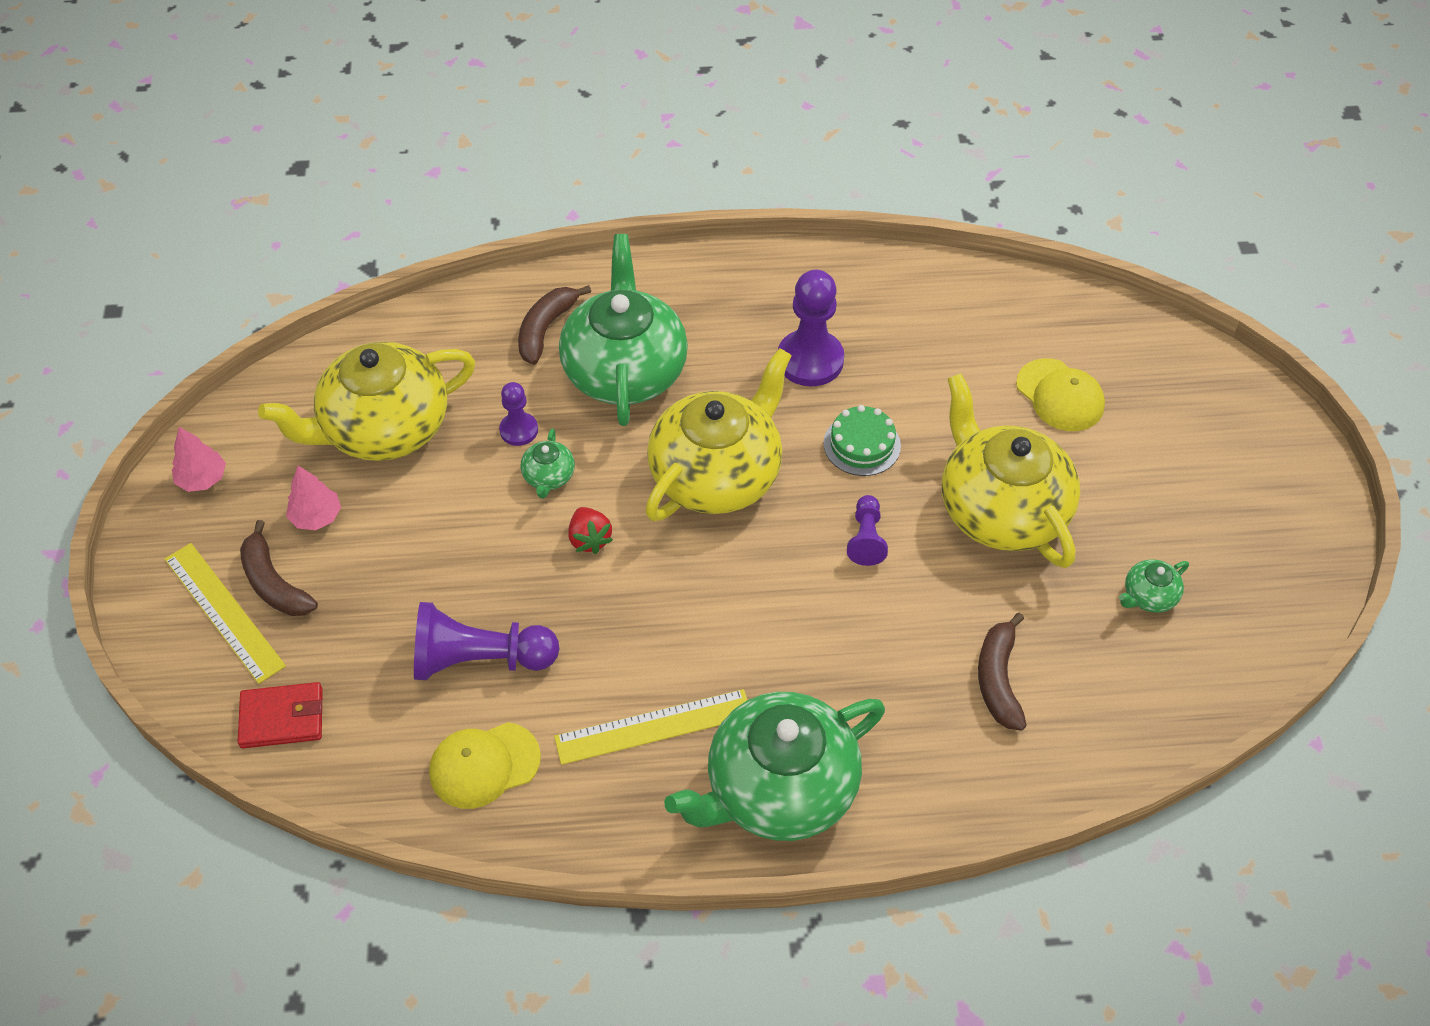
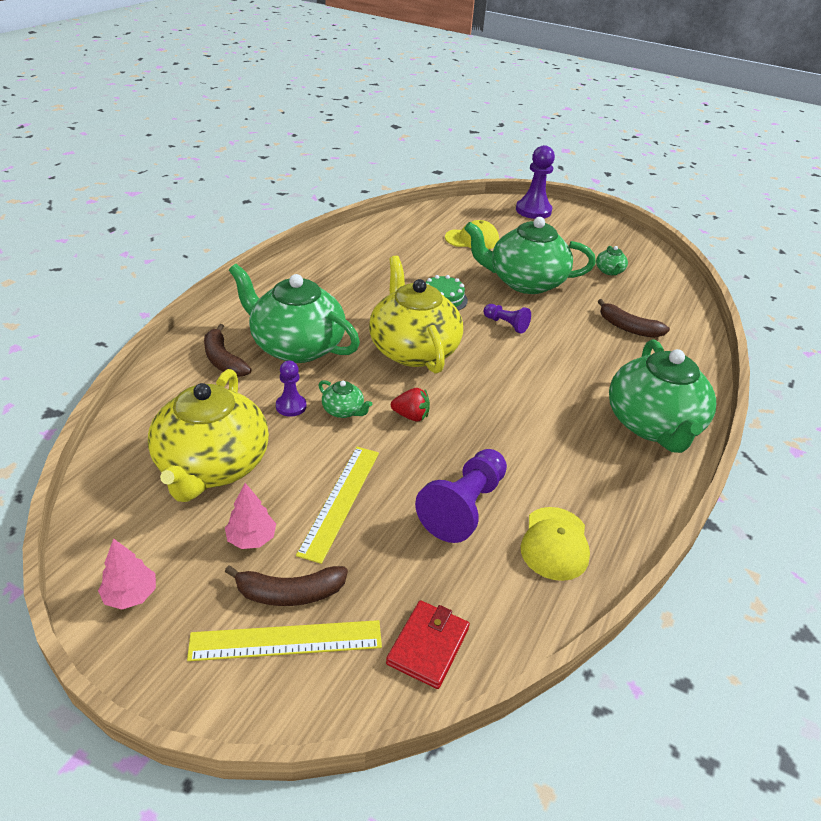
camera: 60 degrees left, 15 degrees down
(653, 726) = (576, 453): yellow ruler -> yellow ruler (340, 501)
(810, 360) = (368, 288): purple pawn -> purple pawn (533, 211)
(1001, 510) = (525, 282): yellow teapot -> green teapot

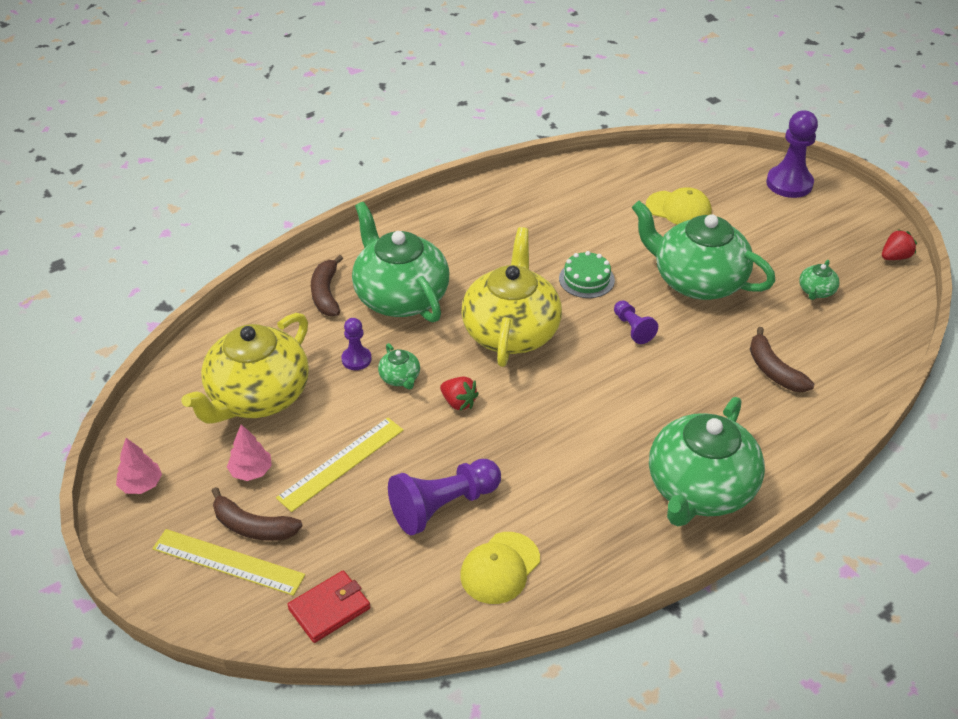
camera: 30 degrees right, 5 degrees up
(638, 240) = (895, 257): none -> red strawberry

